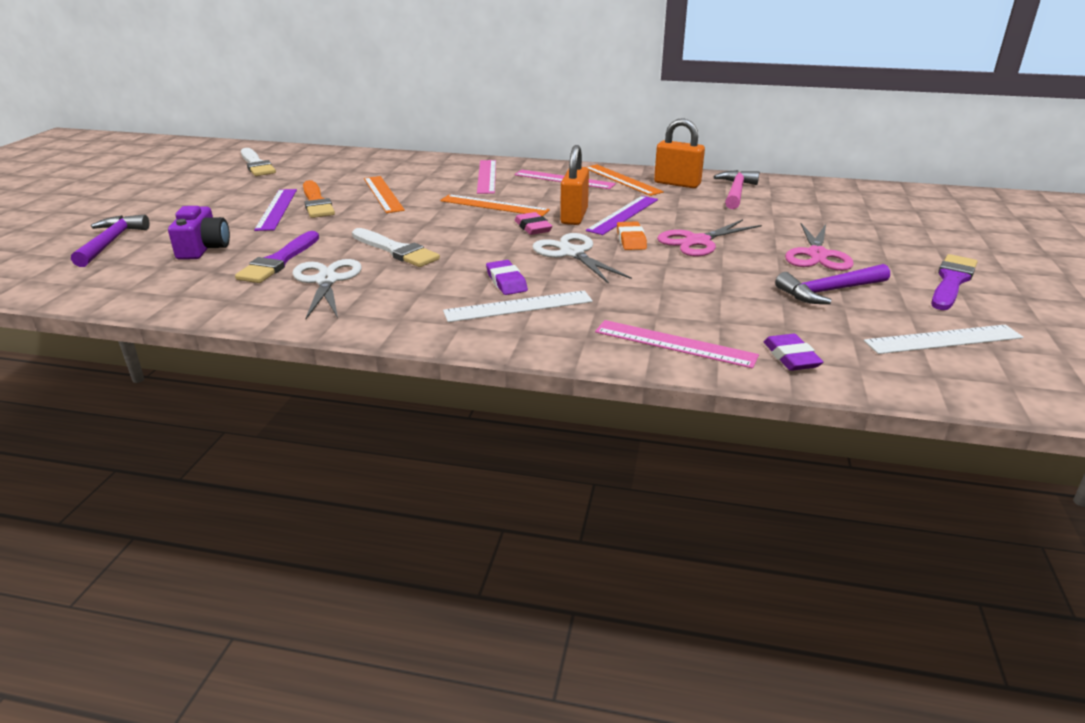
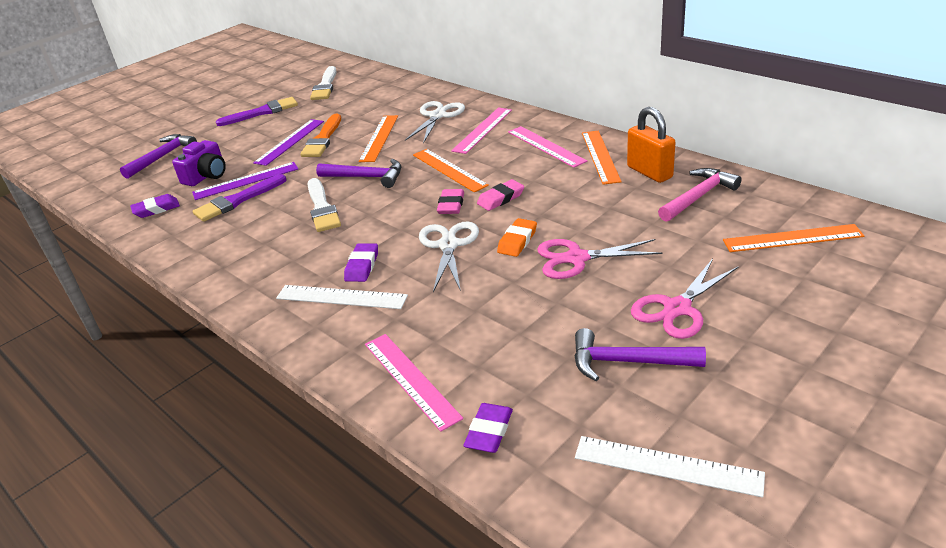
camera: 35 degrees right, 5 degrees up
(172, 285) = (156, 209): none -> purple eraser
(326, 280) = (245, 230): white scissors -> white scissors (437, 116)
(412, 222) = (366, 177): none -> purple hammer
(574, 216) = (501, 198): orange padlock -> pink eraser
(623, 214) = (547, 205): purple ruler -> purple ruler (246, 181)
(835, 204) = (792, 238): none -> orange ruler
(951, 281) = (786, 390): purple brush -> purple brush (262, 112)

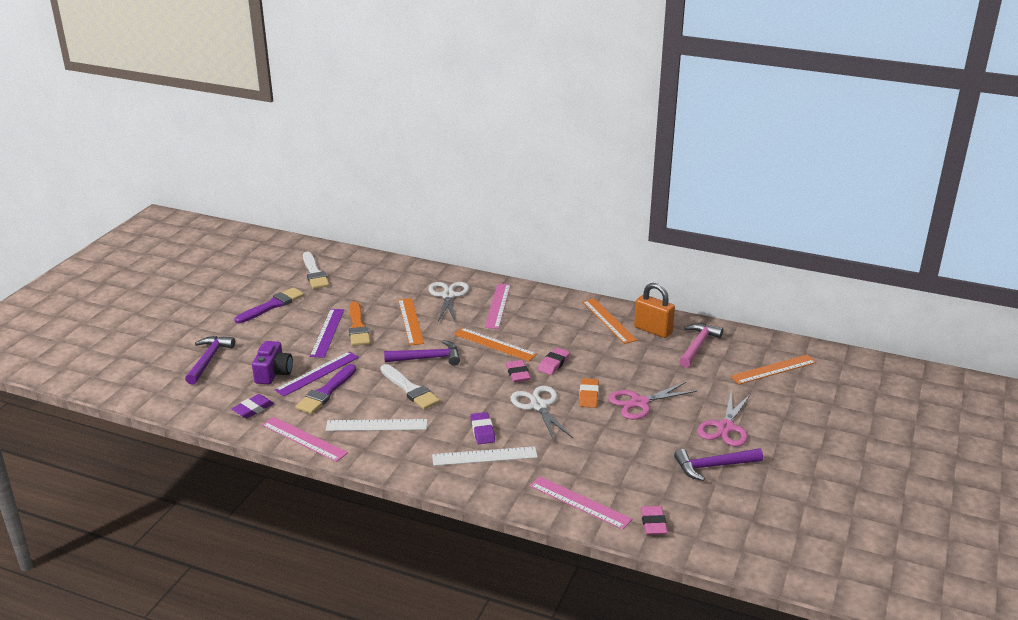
camera: 25 degrees left, 5 degrees down
(489, 431) = (653, 523): purple eraser -> pink eraser
(545, 146) = (560, 316): pink ruler -> pink ruler (304, 439)
(667, 465) = (768, 520): white ruler -> white ruler (376, 425)

